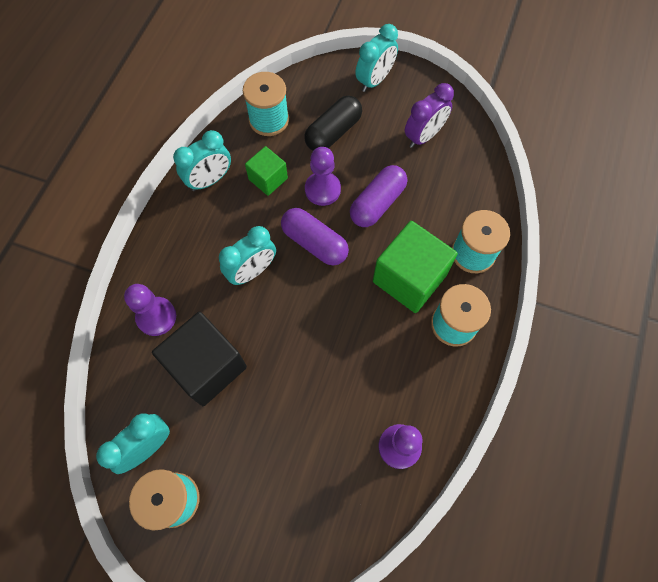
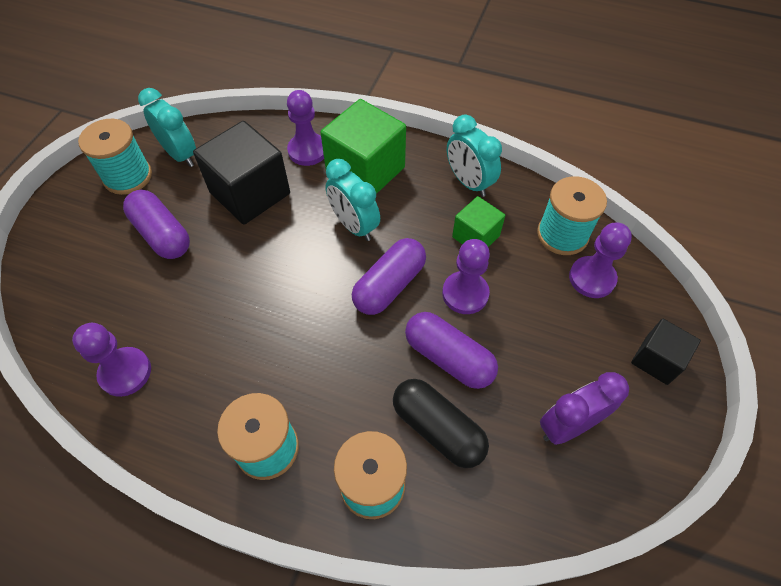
camera: 90 degrees right, 10 degrees down
(254, 445) = (162, 234): none -> purple capsule
(309, 106) = (592, 278): none -> purple pawn
(333, 132) = (555, 306): black capsule -> black capsule (438, 428)
(374, 80) = (656, 360): turquoise clock -> black cube
(409, 278) = (337, 394): green cube -> green cube (365, 170)
(423, 136) = (568, 426): purple clock -> purple clock turned 105 degrees clockwise

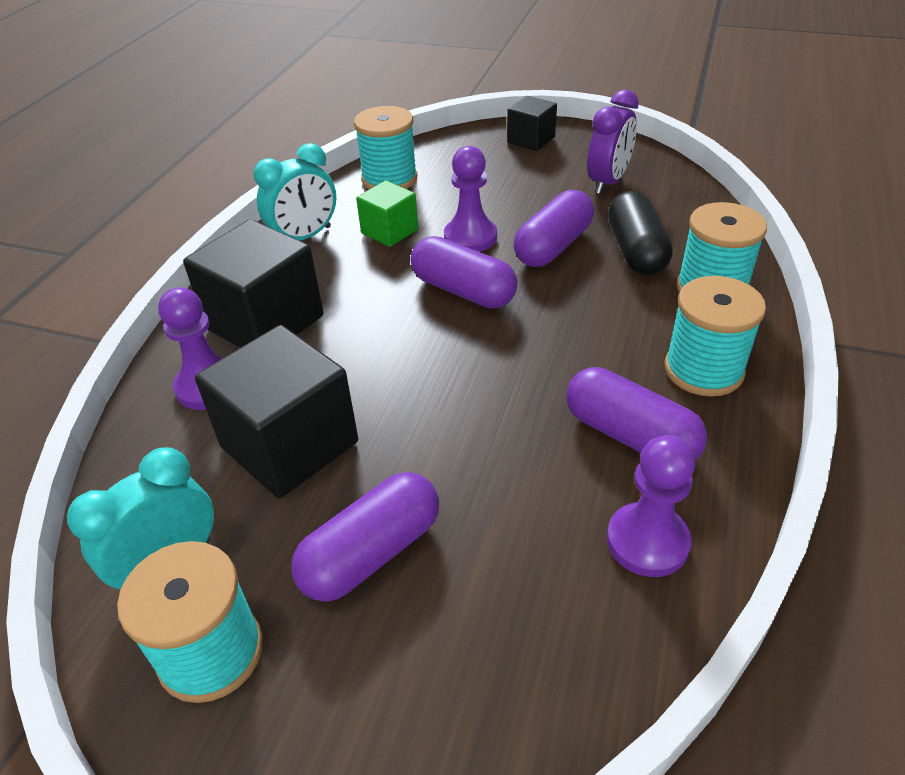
camera: 90 degrees left, 15 degrees down
(212, 379) = (630, 435): none -> purple capsule
(354, 226) = (367, 326): turquoise clock -> none
(365, 170) = (265, 322): green cube -> black cube
(438, 428) = (636, 251): black capsule -> black capsule turned 45 degrees counterclockwise
(568, 426) = (608, 182): purple clock -> purple clock turned 120 degrees counterclockwise
(592, 278) = (445, 165): purple pawn -> none

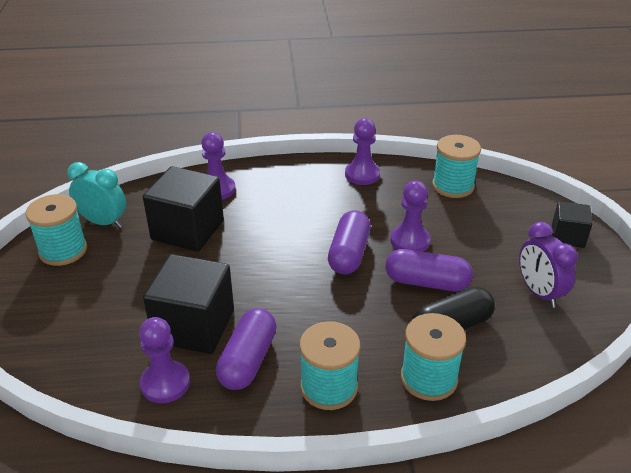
camera: 65 degrees right, 5 degrees down
(265, 322) = (275, 189): black cube -> black cube (194, 326)
(304, 237) = (362, 174): turquoise clock -> purple pawn
(371, 553) = (127, 280): purple capsule -> none
(389, 231) = (392, 205): green cube -> none
(608, 182) = (539, 292): purple clock -> purple clock turned 60 degrees clockwise

